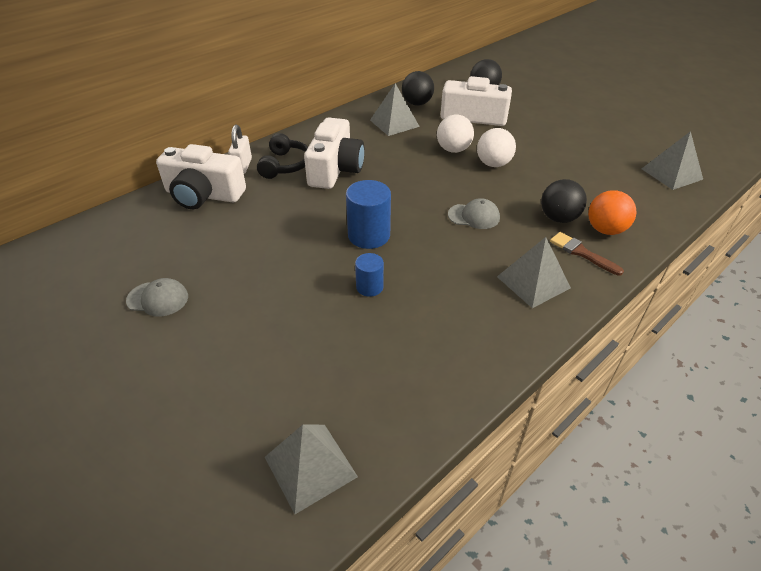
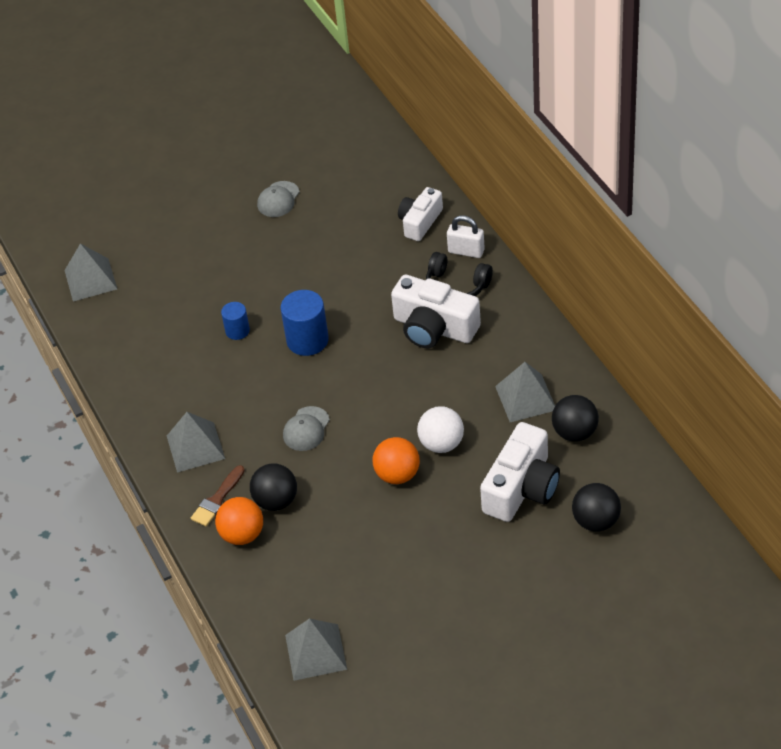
camera: 110 degrees right, 5 degrees up
(203, 195) = (420, 222): white camera -> white camera, size x0.64
(493, 164) = (397, 474): white ball -> orange ball
(581, 253) = (217, 499): brown brush -> brown brush turned 150 degrees clockwise

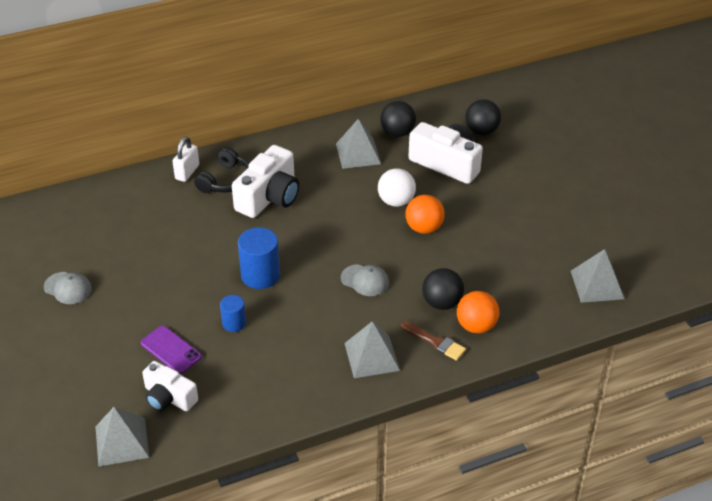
camera: 90 degrees left, 5 degrees down
(200, 290) = (171, 350): none -> purple phone
(420, 222) = (140, 196): white camera -> white camera (169, 397)

